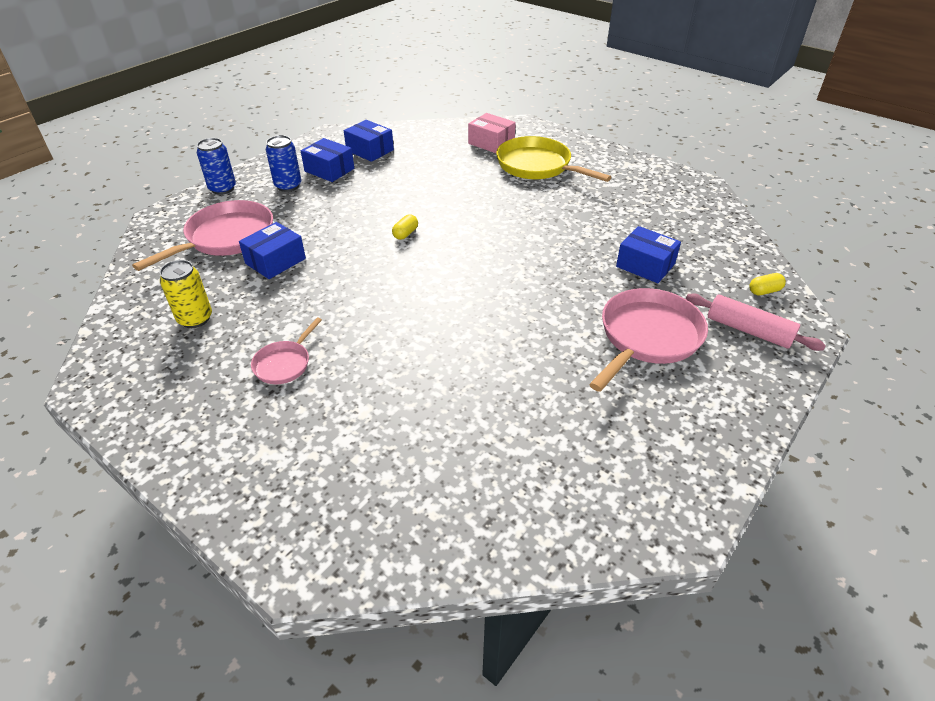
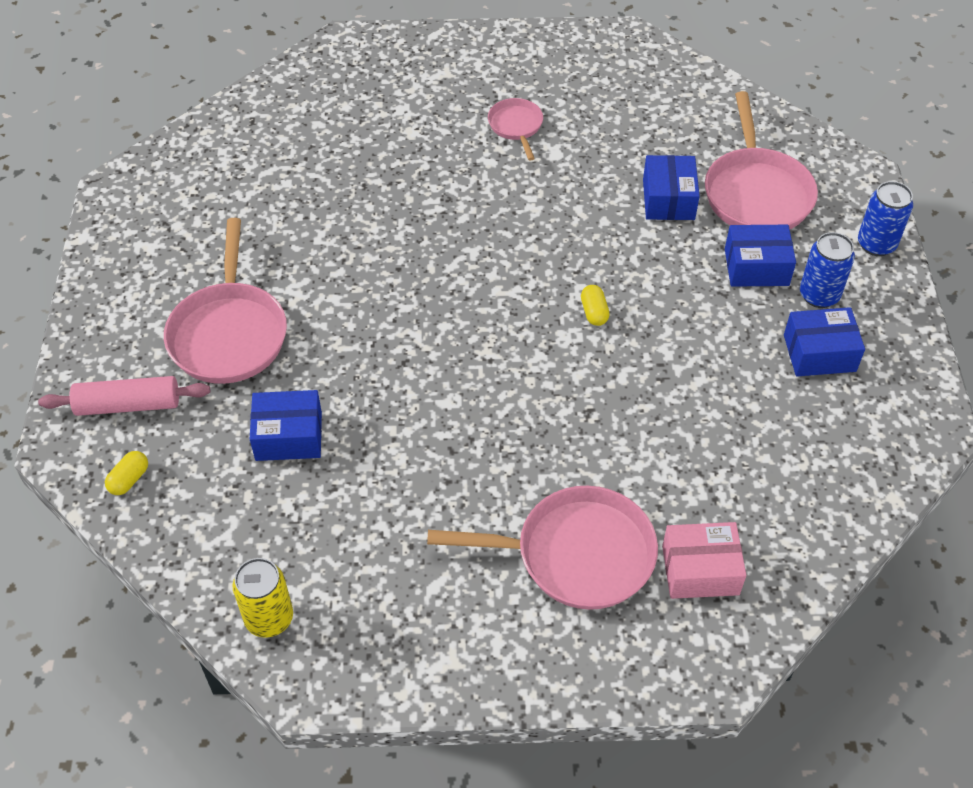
camera: 140 degrees right, 10 degrees up
(195, 319) = (641, 114): yellow can -> yellow can (269, 618)
(370, 150) = (832, 427): blue box -> blue box (756, 267)
(538, 166) = (575, 554): yellow pan -> pink pan

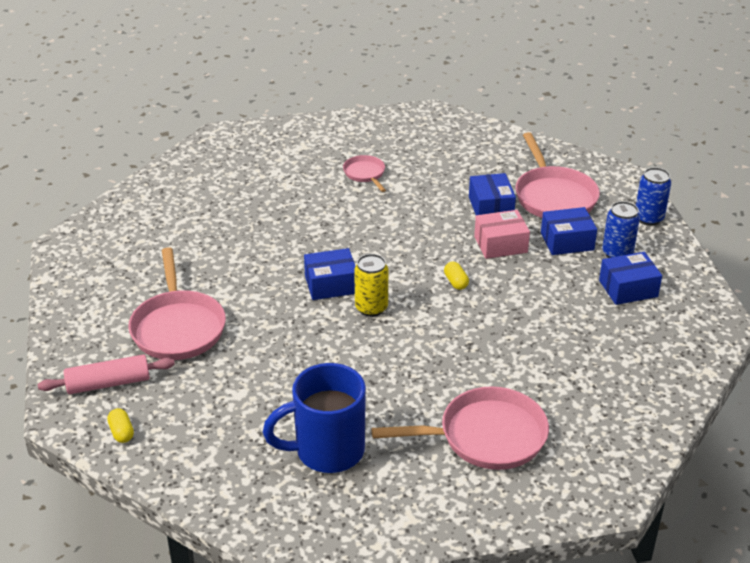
camera: 10 degrees left, 15 degrees down
(129, 479) = (121, 432): yellow capsule -> yellow capsule turned 45 degrees counterclockwise
(269, 618) = (258, 510): yellow can -> yellow can (371, 308)
(288, 436) = (242, 388): blue box -> blue box (331, 284)
(372, 545) = (327, 451): none -> blue mug
(700, 570) = (581, 434): pink box -> pink box (500, 244)

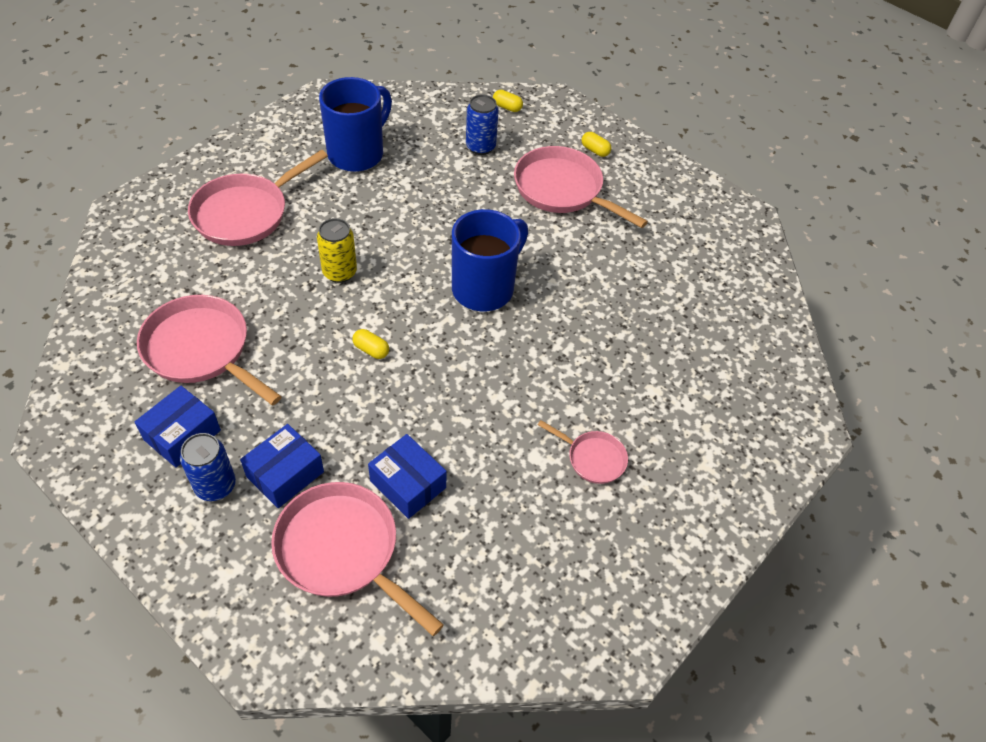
camera: 140 degrees right, 15 degrees up
(101, 348) = (595, 150): none -> yellow capsule
(108, 383) = (556, 131): pink rolling pin -> none
(331, 284) = (485, 288): blue box -> blue mug
(371, 308) = (427, 281): yellow can -> yellow can (339, 272)
(500, 244) = (358, 427): pink box -> none
(588, 335) = (201, 350): none -> pink pan
(648, 218) = (197, 578): blue can -> blue can (480, 147)

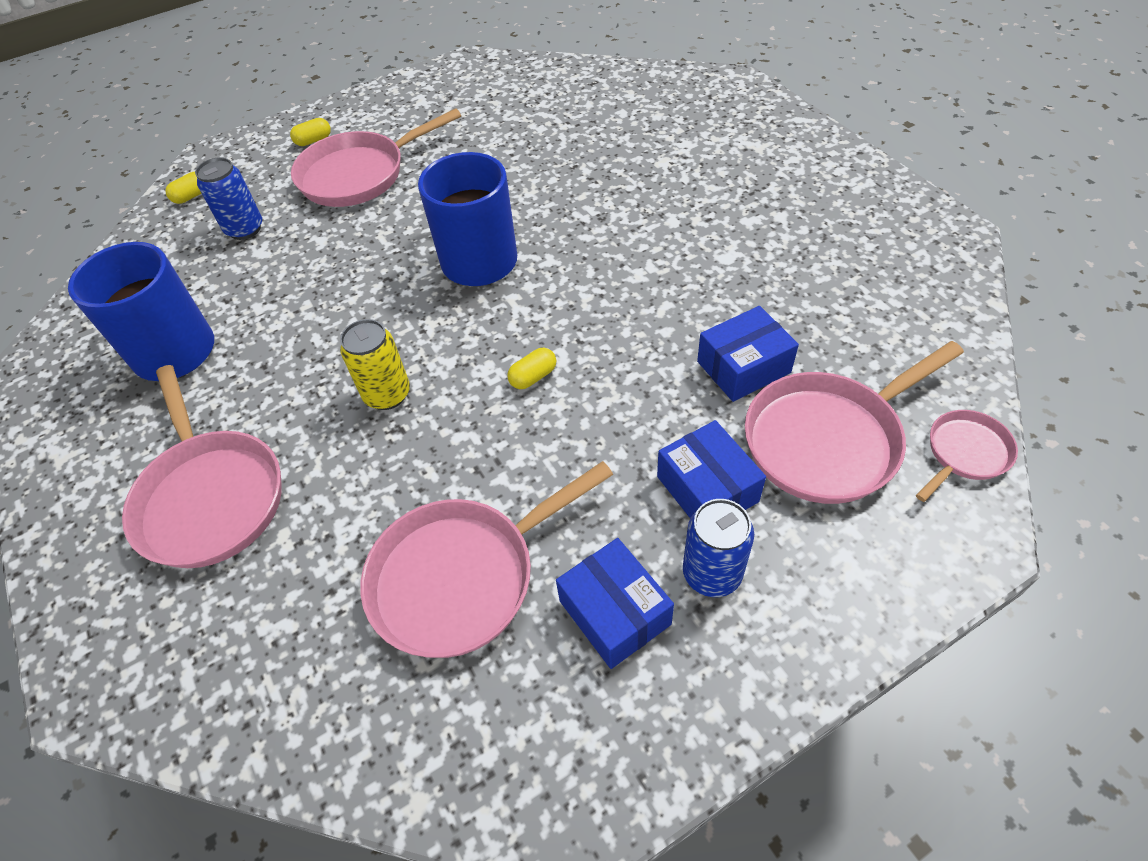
camera: 65 degrees left, 0 degrees up
(592, 458) = (736, 217): pink pan -> pink pan (964, 453)

